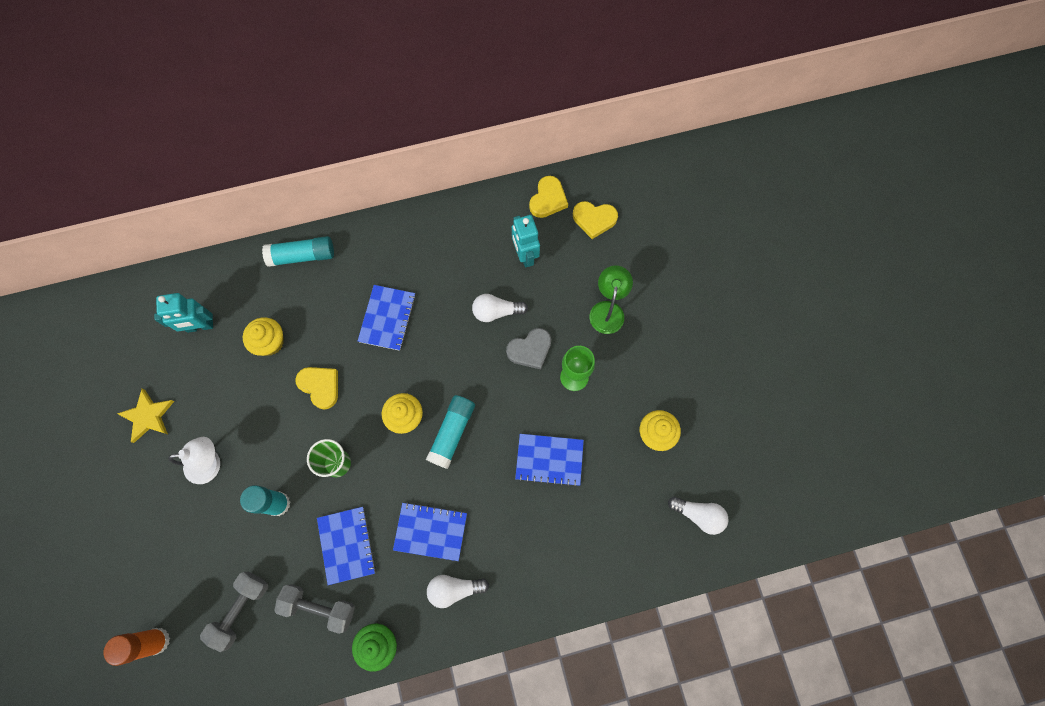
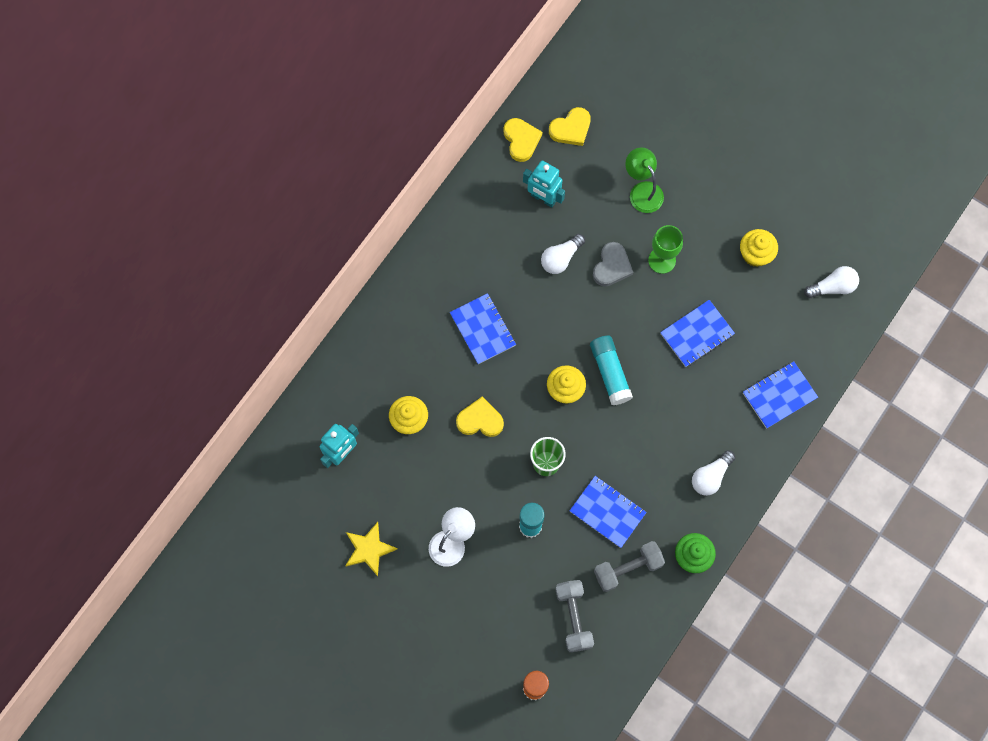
camera: 40 degrees left, 0 degrees up
(302, 256) = (369, 336): turquoise glue stick -> none
(430, 531) = (658, 453): blue notebook -> blue notebook (779, 395)

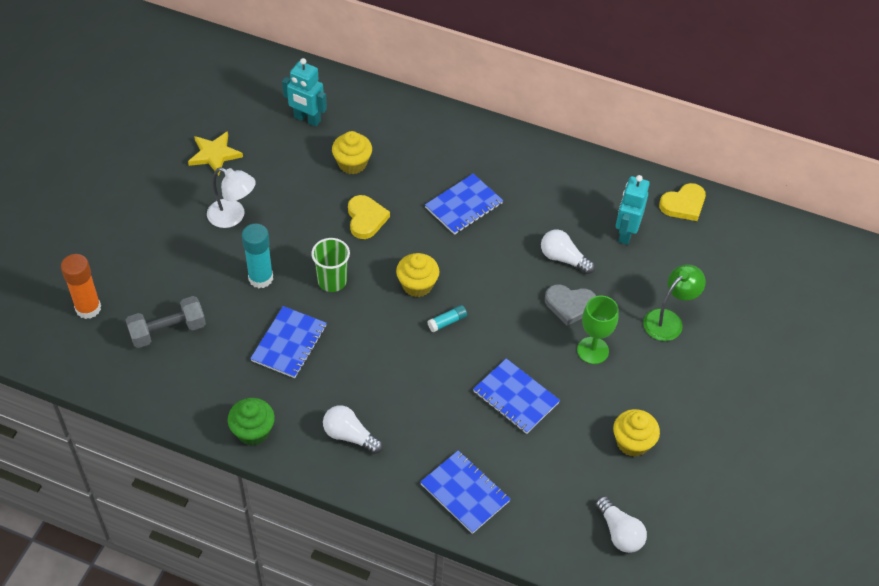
camera: 75 degrees right, 20 degrees down
(571, 129) = (715, 245): yellow heart -> none
(610, 372) = (447, 322): turquoise glue stick -> turquoise glue stick, size x0.52
(628, 568) = (229, 371): grey dumbbell -> none

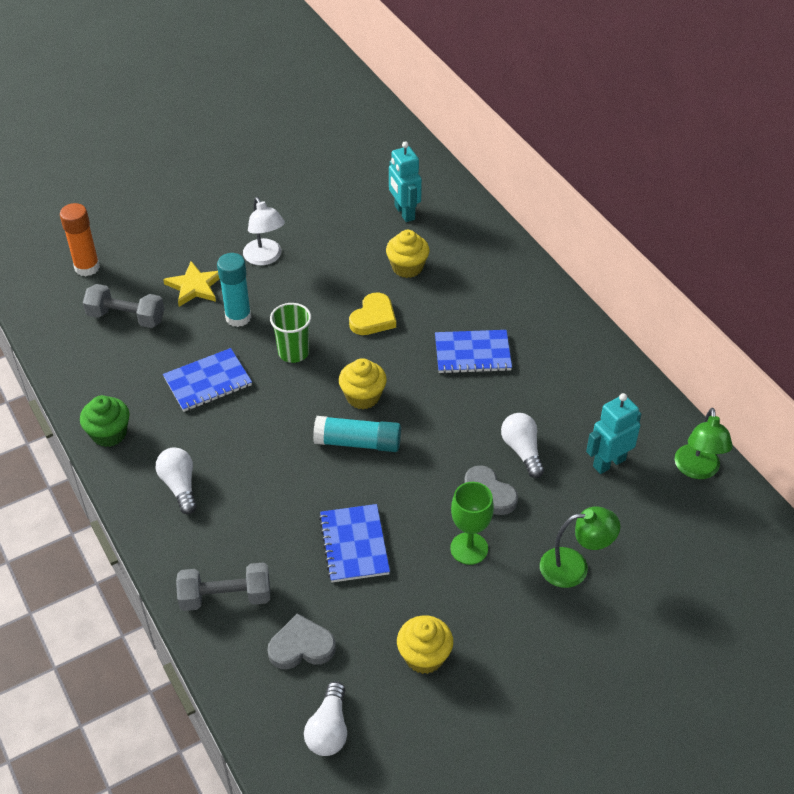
camera: 40 degrees right, 5 degrees down
(214, 154) = (300, 203): yellow star -> yellow star (194, 286)
(447, 322) = (358, 443): turquoise glue stick -> turquoise glue stick, size x1.92
(465, 493) = (226, 597): blue notebook -> grey dumbbell
(549, 491) = (301, 646): none -> grey heart
(683, 204) = (697, 470): yellow heart -> green lamp

